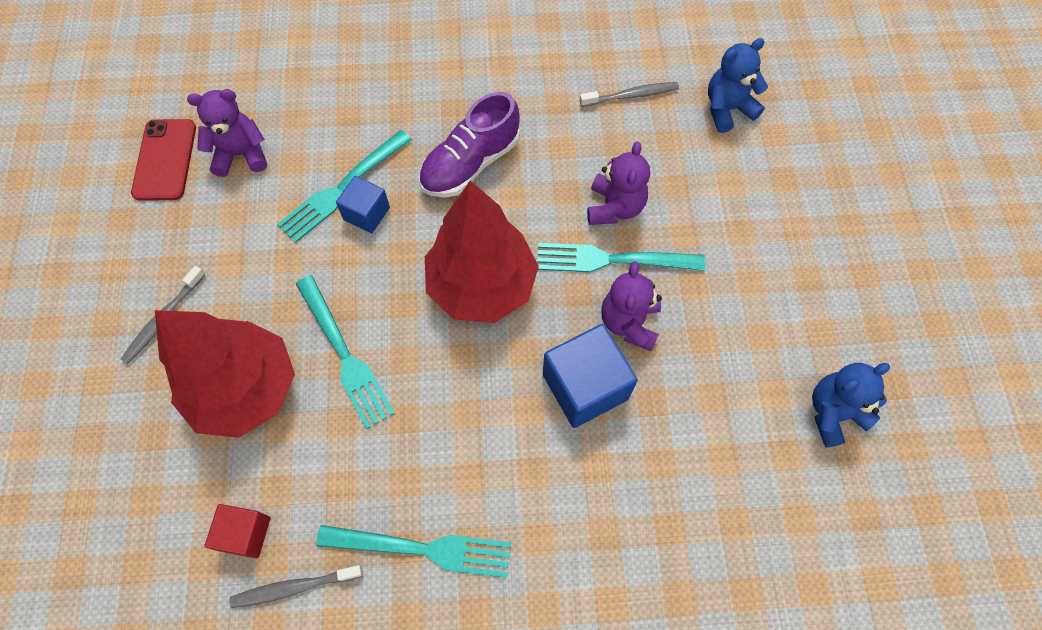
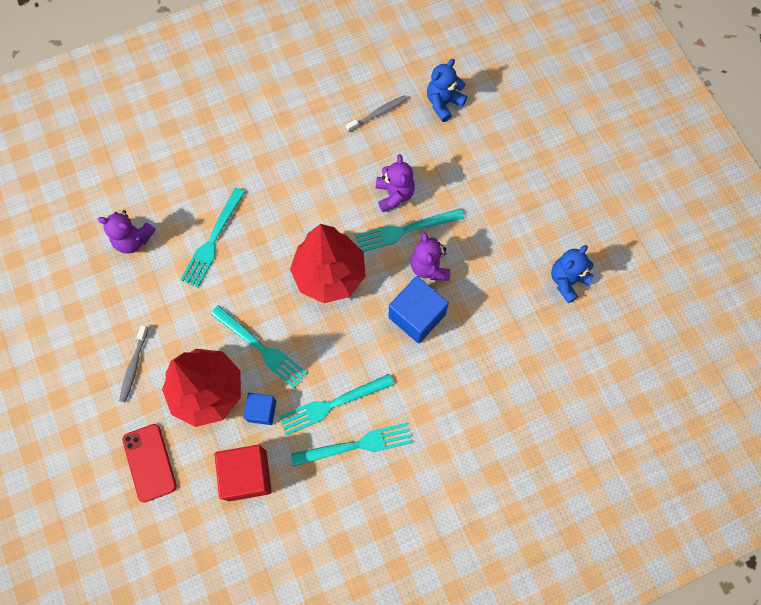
camera: 20 degrees left, 5 degrees up
(165, 160) = (83, 261): red phone -> red phone (149, 462)
(241, 154) = (133, 240): purple teddy bear -> purple teddy bear turned 135 degrees counterclockwise
(245, 534) = (247, 475): red cube -> red cube, size x1.70
(294, 587) = (290, 494): grey toothbrush -> none
(366, 213) = (236, 252): blue cube -> blue cube (262, 411)
(411, 473) = (332, 405): none -> turquoise fork
(470, 163) = (290, 196): purple shoe -> none

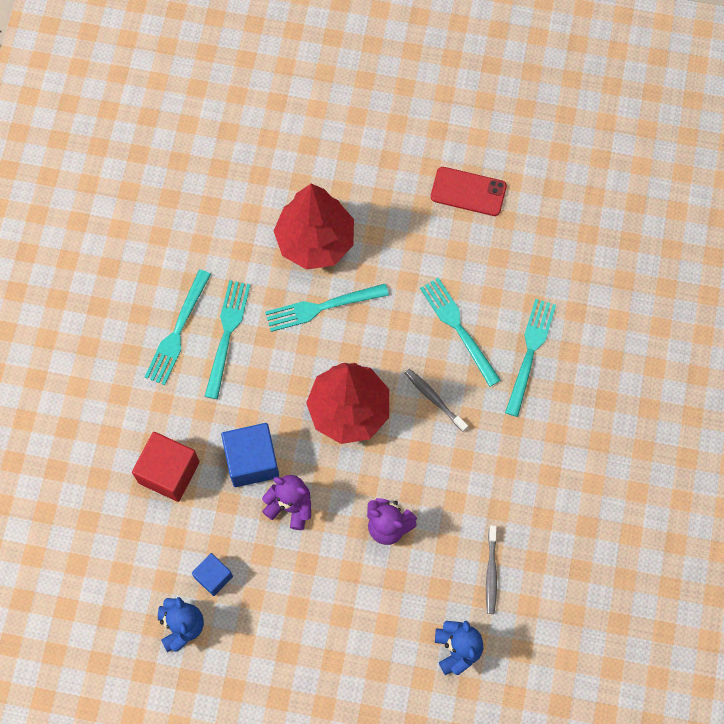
camera: 125 degrees right, 0 degrees up
(133, 240) = (508, 260): purple teddy bear -> none
(134, 366) = (382, 195): grey toothbrush -> grey toothbrush (434, 399)
(149, 462) = (288, 162): red phone -> red phone (468, 192)
(247, 475) = (220, 230): red cube -> red cube (169, 472)
(262, 411) = (265, 274): blue cube -> blue cube (213, 577)
(405, 230) = (343, 509): turquoise fork -> turquoise fork (530, 352)

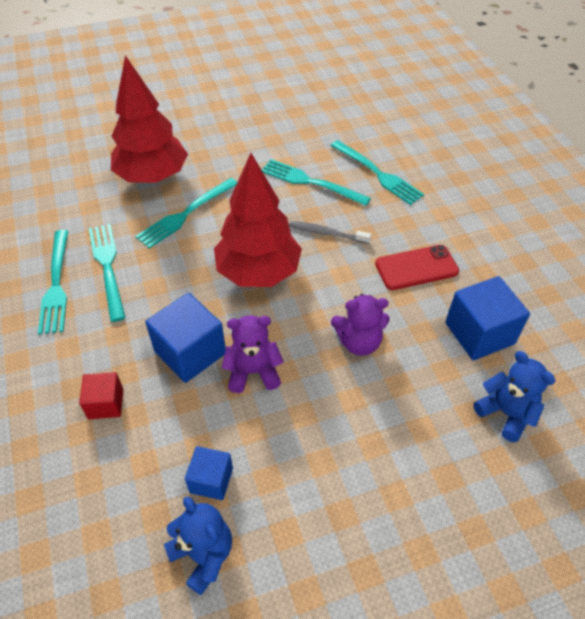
camera: 30 degrees left, 20 degrees down
(169, 472) = (106, 404): red cube -> red cube, size x0.59
(468, 192) = (256, 107): red phone -> red phone (416, 268)
(491, 572) = (479, 333): grey toothbrush -> blue cube
(530, 352) = (378, 174): turquoise fork -> turquoise fork turned 150 degrees clockwise

